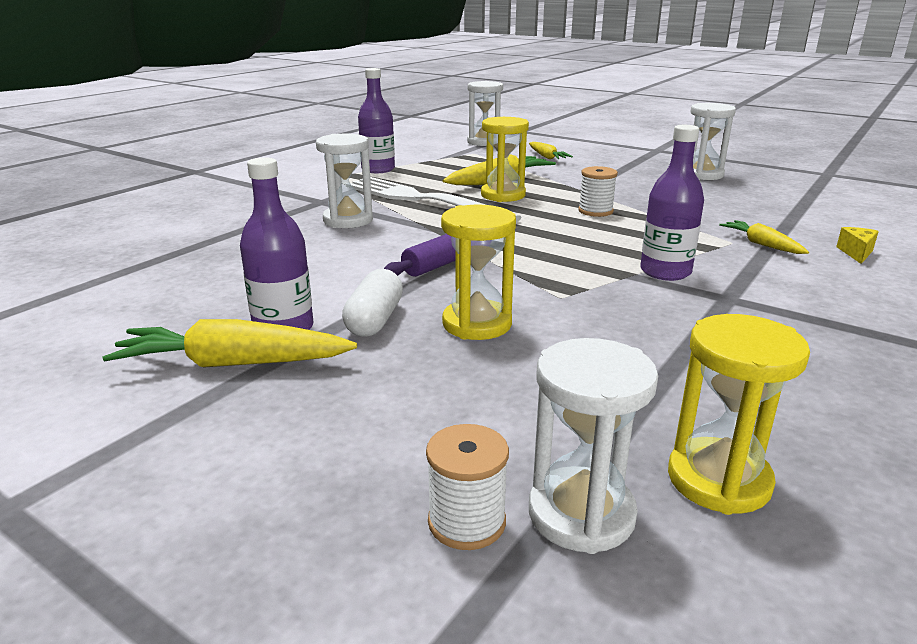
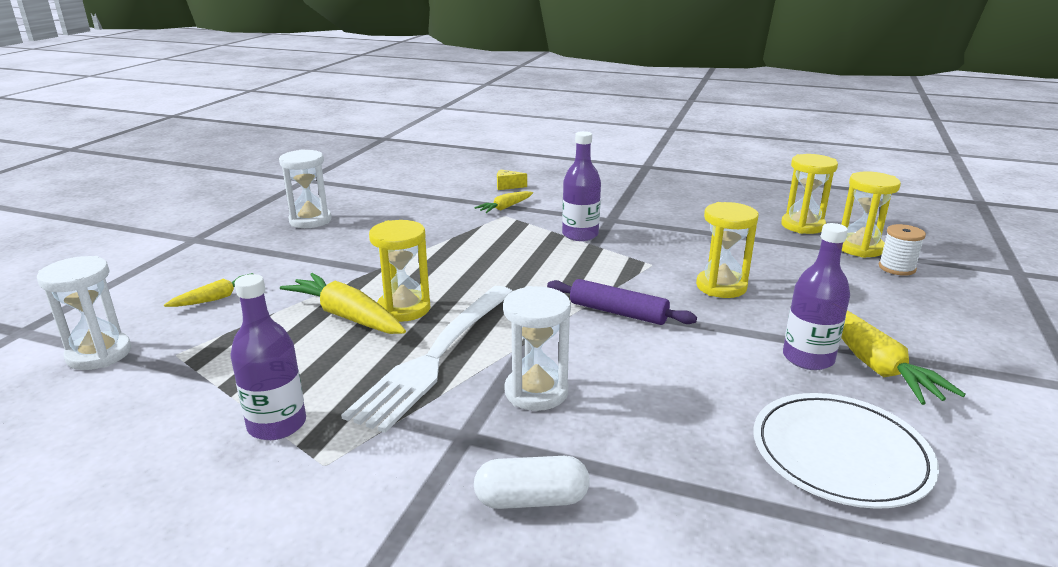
camera: 105 degrees left, 0 degrees up
(152, 299) = (840, 454): none -> white plate
(374, 320) = (754, 324): white capsule -> white capsule (531, 500)
(581, 514) = (859, 248): white hourglass -> yellow hourglass
(595, 211) = (446, 261): white spool -> none

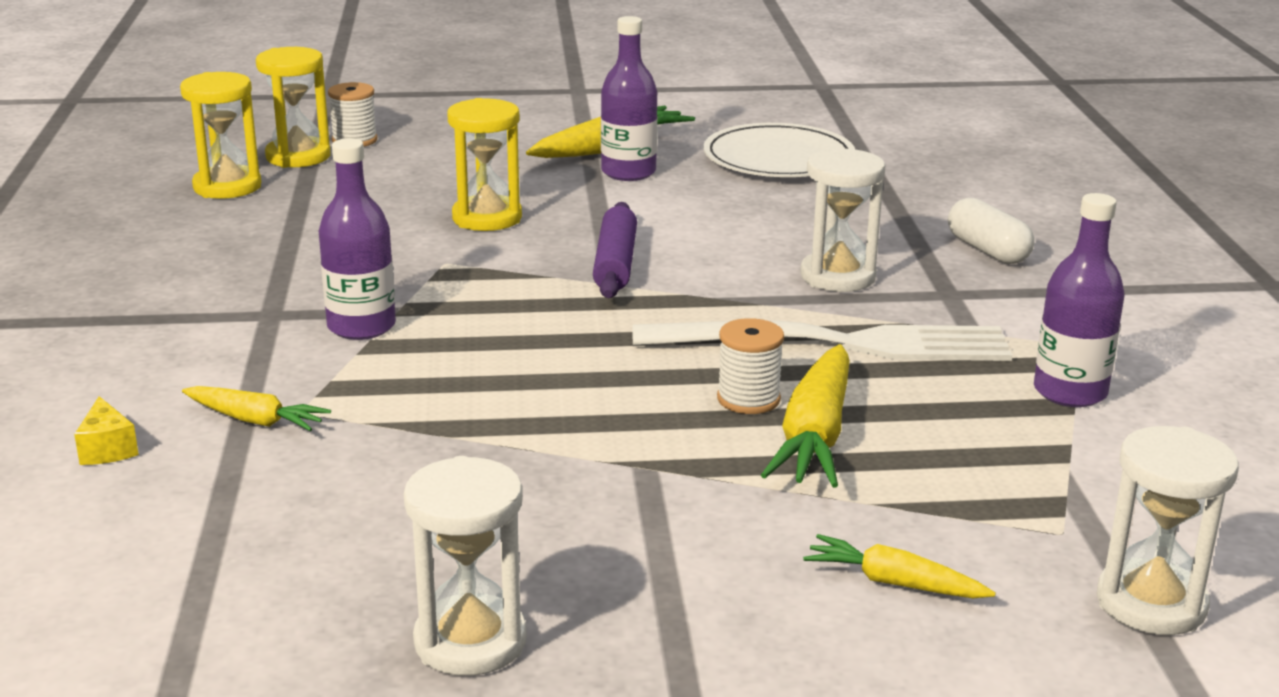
camera: 115 degrees left, 0 degrees up
(404, 309) = (748, 399): yellow hourglass -> white spool

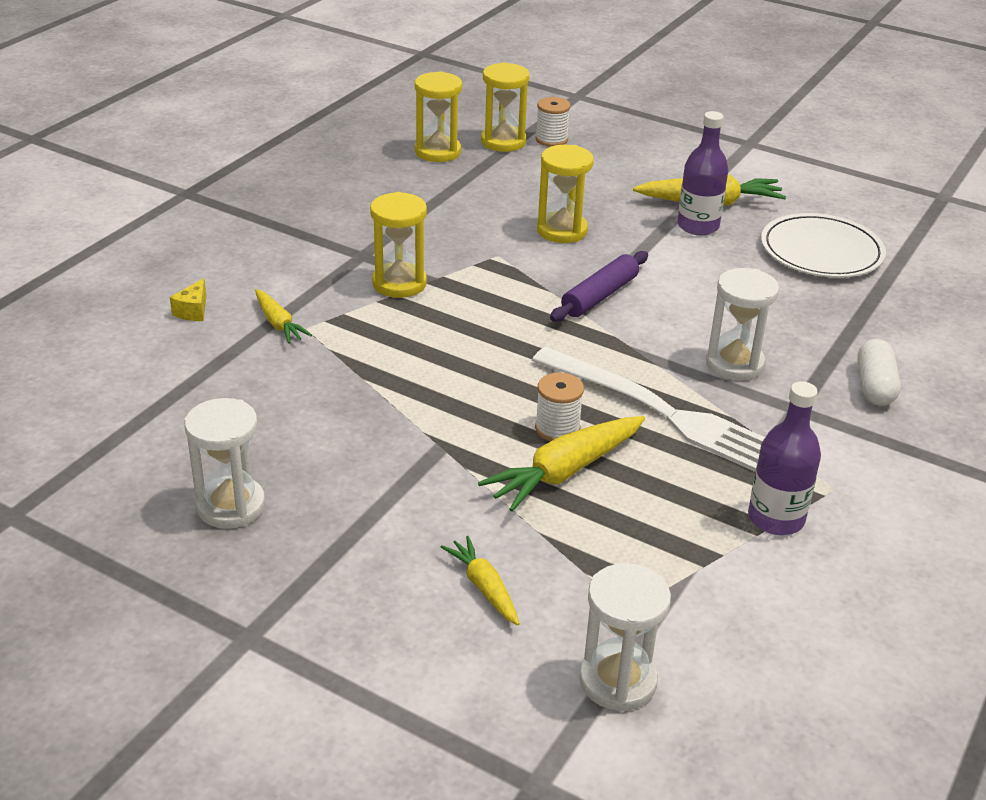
camera: 35 degrees right, 10 degrees up
(361, 326) = (399, 283): purple bottle -> yellow hourglass

